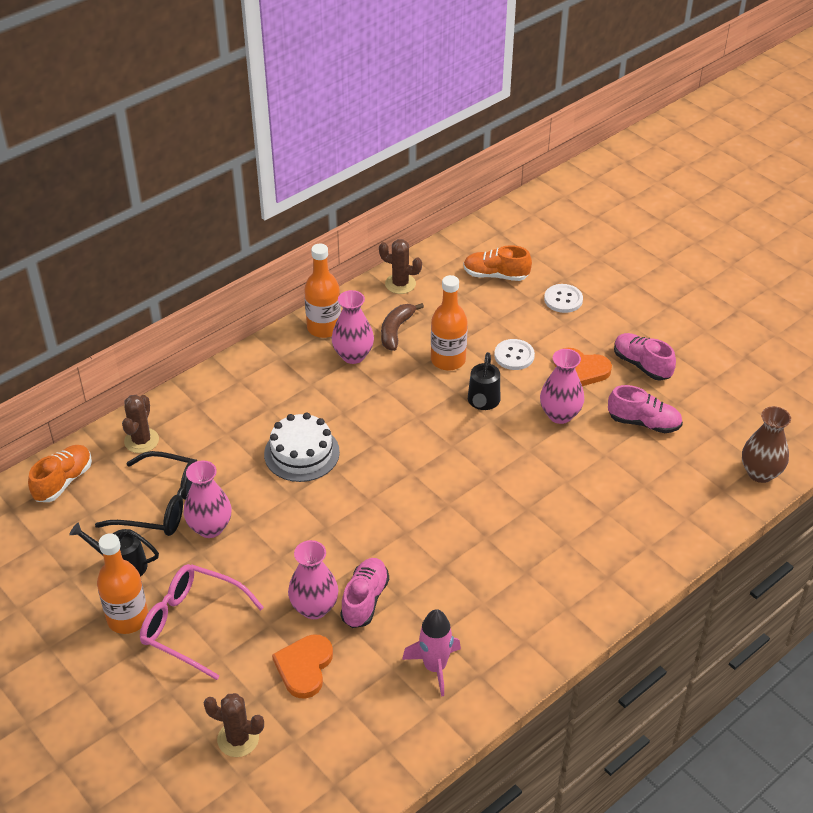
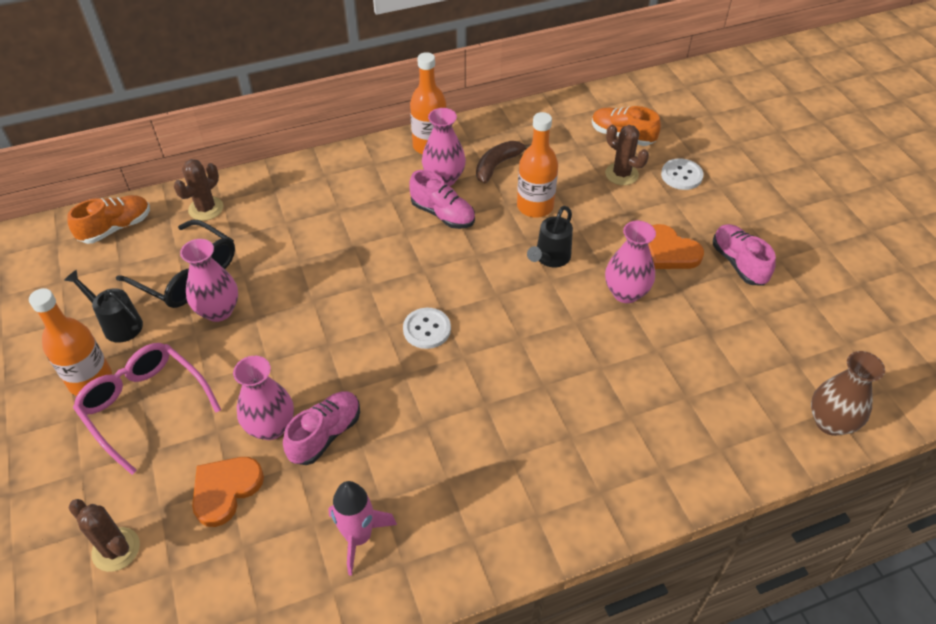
camera: 20 degrees right, 5 degrees up
(301, 453) = (345, 261): white cake -> none
(400, 284) = (523, 122): brown cactus -> brown cactus (621, 174)
(514, 356) = (604, 219): white button -> white button (427, 329)
(644, 423) = (715, 326): pink shoe -> pink shoe (443, 214)

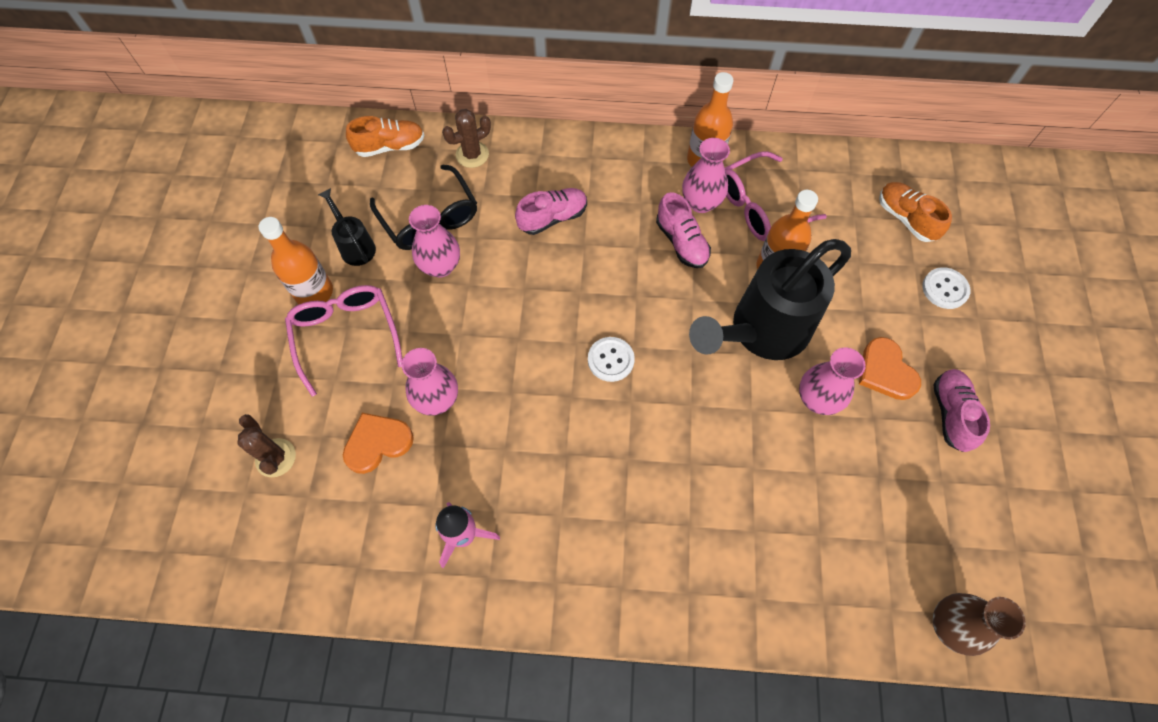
camera: 25 degrees right, 15 degrees up
(325, 435) = (478, 427): pink shoe -> pink shoe (553, 218)
(497, 165) = (760, 206): brown banana -> pink glasses
(550, 258) = (762, 331): black watering can -> black watering can, size x2.17
(621, 174) = (881, 264): brown cactus -> none

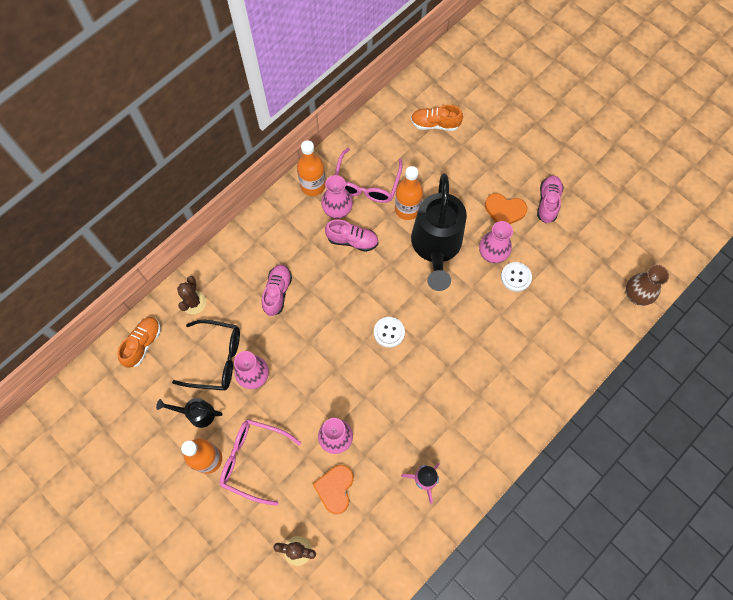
camera: 50 degrees left, 5 degrees up
(945, 289) = (486, 144): white button -> white button (516, 277)
(951, 414) = (548, 202): pink shoe -> pink shoe turned 60 degrees clockwise

